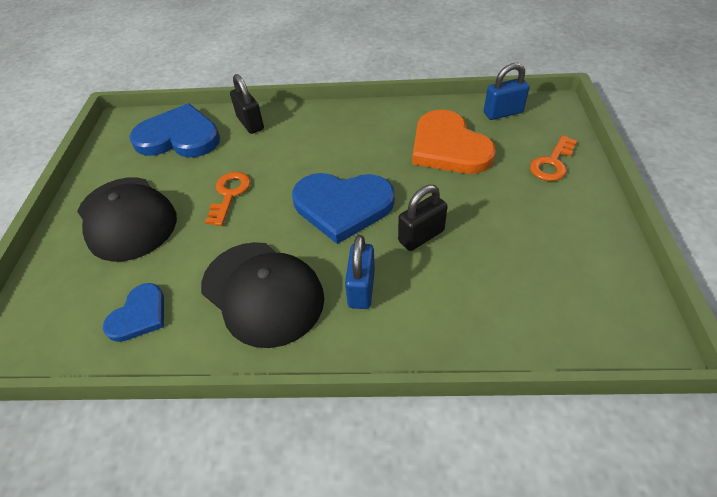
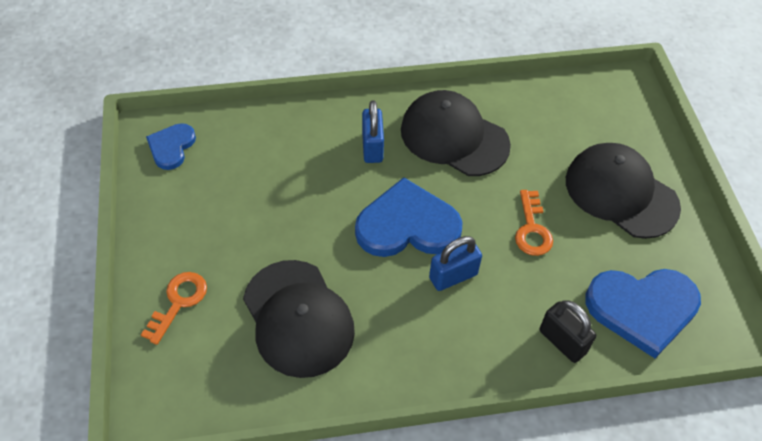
camera: 165 degrees right, 5 degrees up
(139, 315) = (545, 112): blue heart -> blue heart (171, 147)
(421, 236) = (325, 199): black padlock -> none
(448, 147) = (298, 318): orange heart -> black cap
(503, 113) = (223, 390): blue padlock -> blue padlock (453, 276)

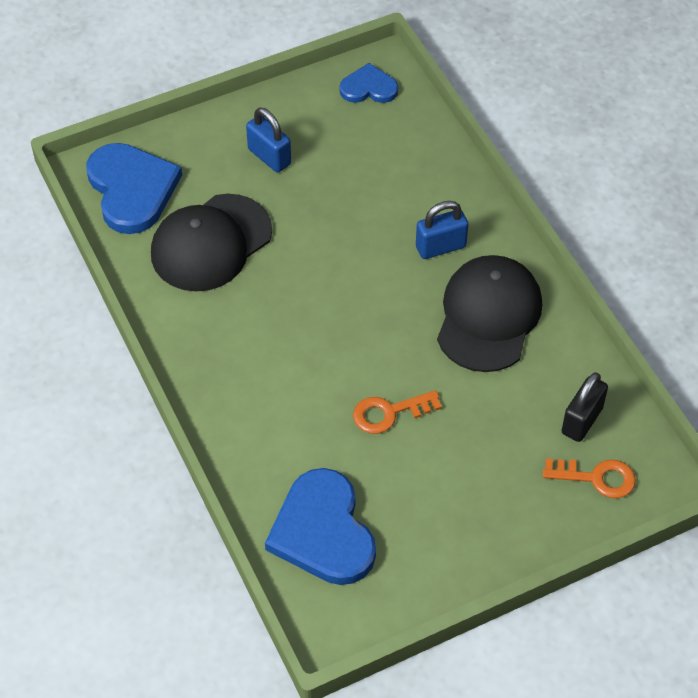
camera: 75 degrees right, 0 degrees up
(178, 302) = (198, 153): orange key -> orange key (597, 478)
(407, 225) = (350, 301): blue heart -> blue heart (132, 189)
(453, 276) = (302, 354): blue padlock -> blue padlock (269, 157)
(562, 341) = (258, 463): black padlock -> black padlock (582, 420)
(621, 193) = (476, 492): black cap -> none

